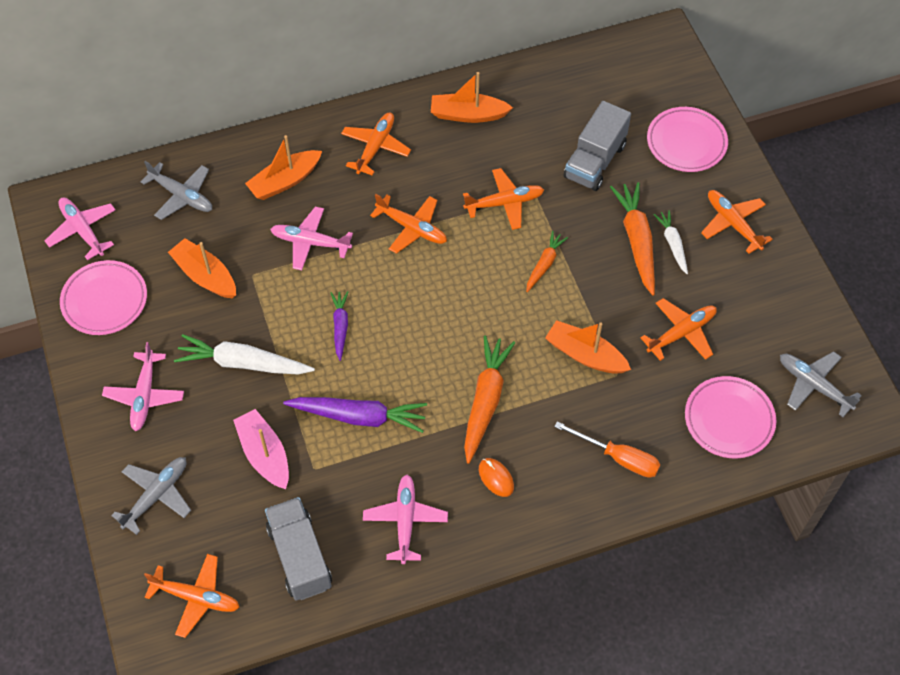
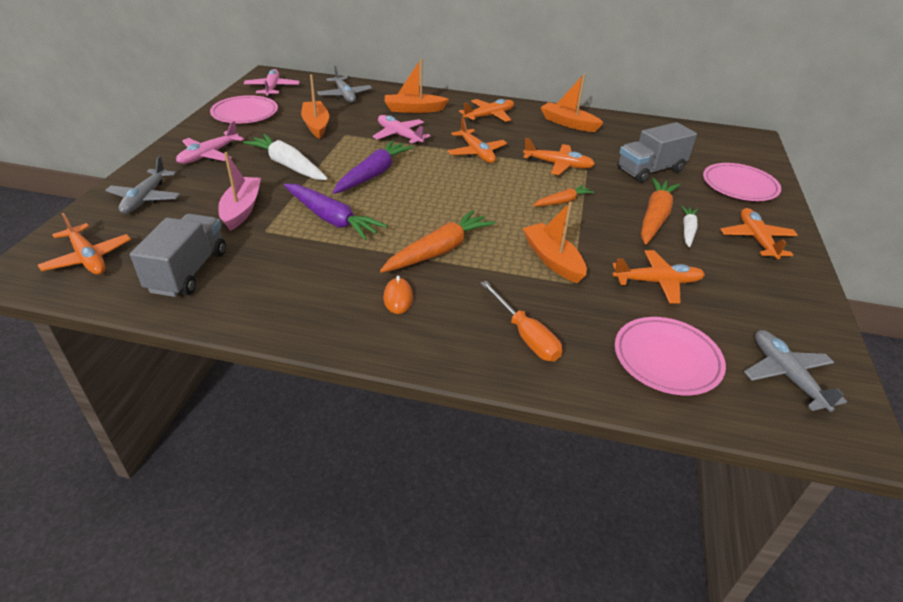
camera: 30 degrees right, 20 degrees down
(156, 496) = (146, 198): grey plane -> grey plane turned 120 degrees clockwise
(340, 326) = (373, 174): purple carrot -> purple carrot, size x1.75
(405, 521) = (293, 289): pink plane -> none

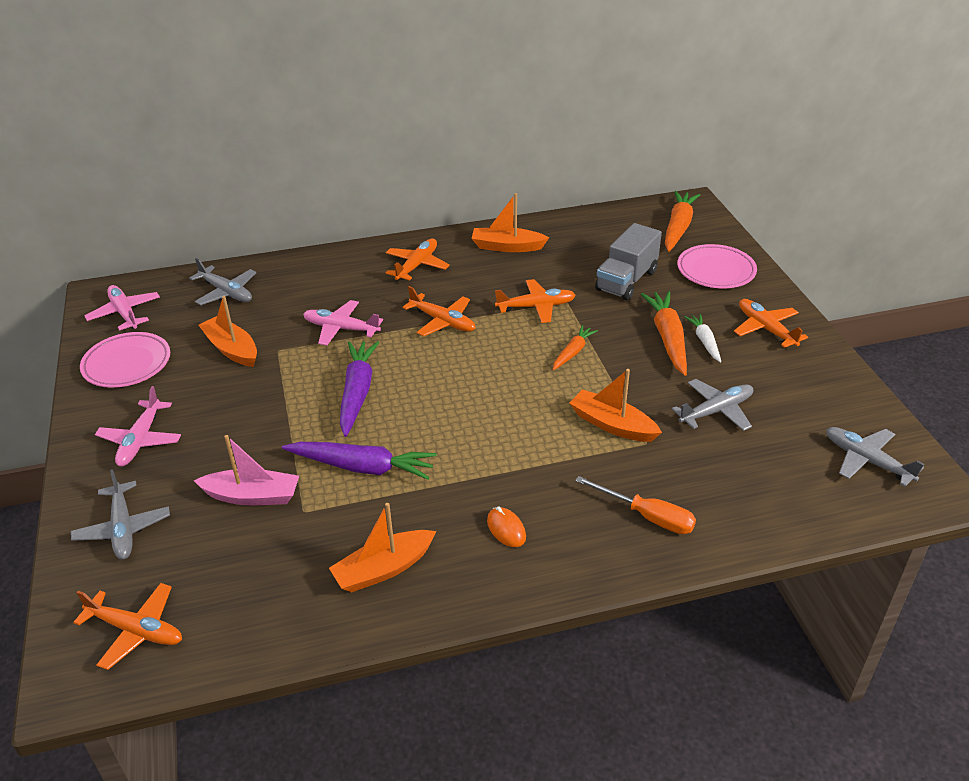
camera: 25 degrees left, 0 degrees up
(188, 271) = (268, 595): grey truck -> none
(242, 209) = (252, 496): pink boat -> pink boat turned 120 degrees clockwise
(288, 165) = (250, 417): white carrot -> none
(414, 109) = (326, 285): orange boat -> orange boat (383, 569)
(439, 251) = (501, 459): orange carrot -> orange carrot (678, 227)
(657, 282) = (716, 411): orange plane -> grey plane
(666, 359) = (773, 487): pink plate -> none

